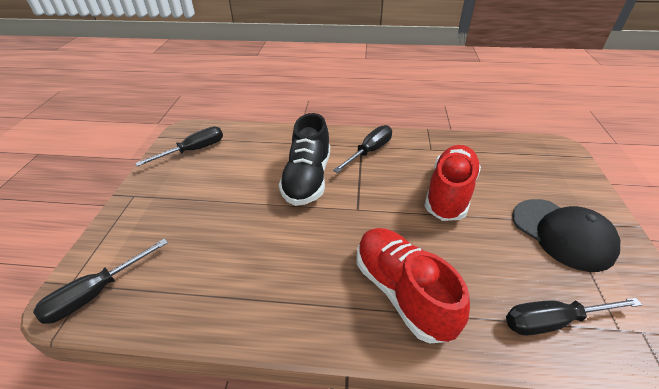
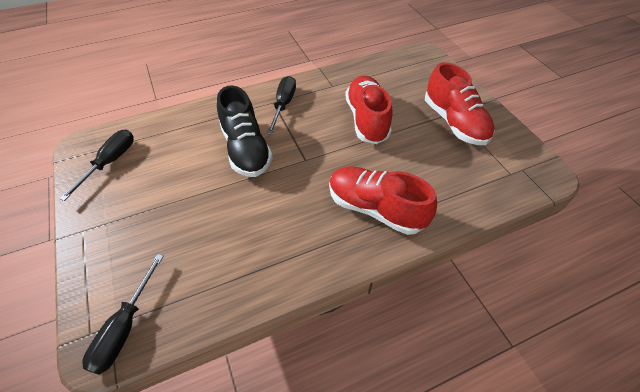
camera: 30 degrees left, 10 degrees up
(553, 321) = (475, 185): black screwdriver -> none
(562, 234) = (454, 122): black cap -> red shoe

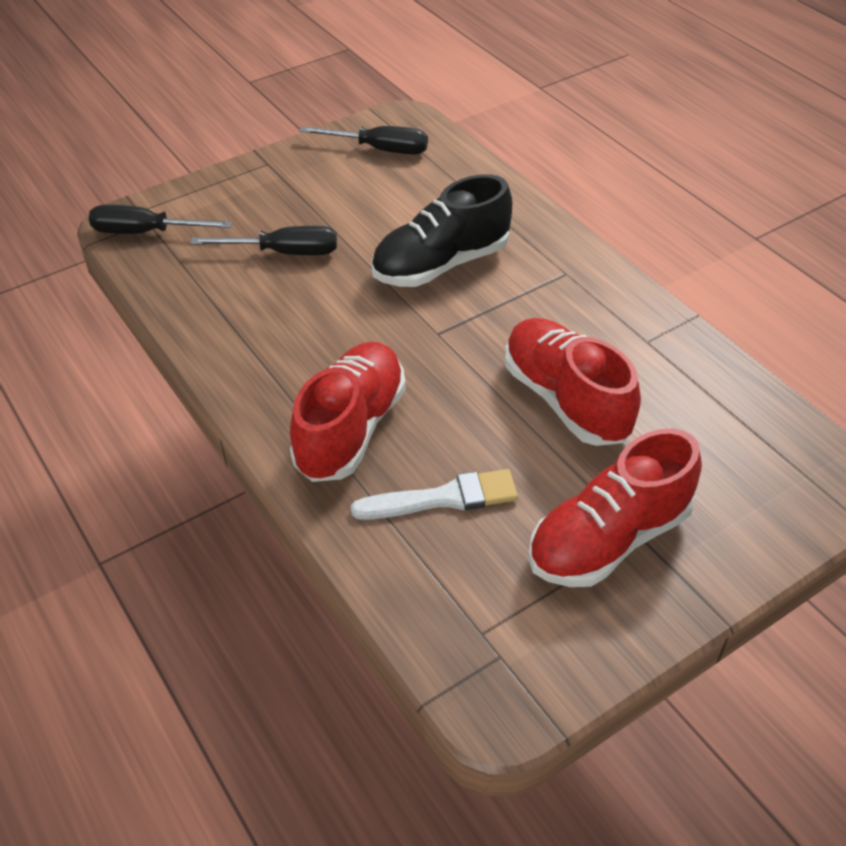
camera: 80 degrees right, 5 degrees down
(283, 105) = (562, 286): black screwdriver -> black screwdriver (284, 252)
(367, 119) = (565, 399): red shoe -> red shoe turned 105 degrees counterclockwise
(429, 175) = (443, 498): none -> white brush

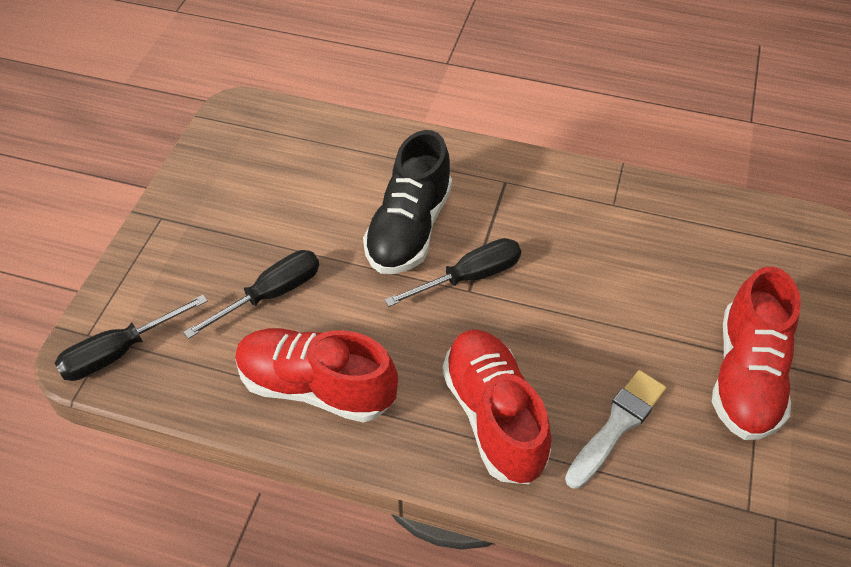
camera: 40 degrees left, 5 degrees up
(380, 149) = (248, 150): black screwdriver -> black screwdriver (469, 277)
(565, 399) = (611, 286): red shoe -> red shoe (316, 387)

